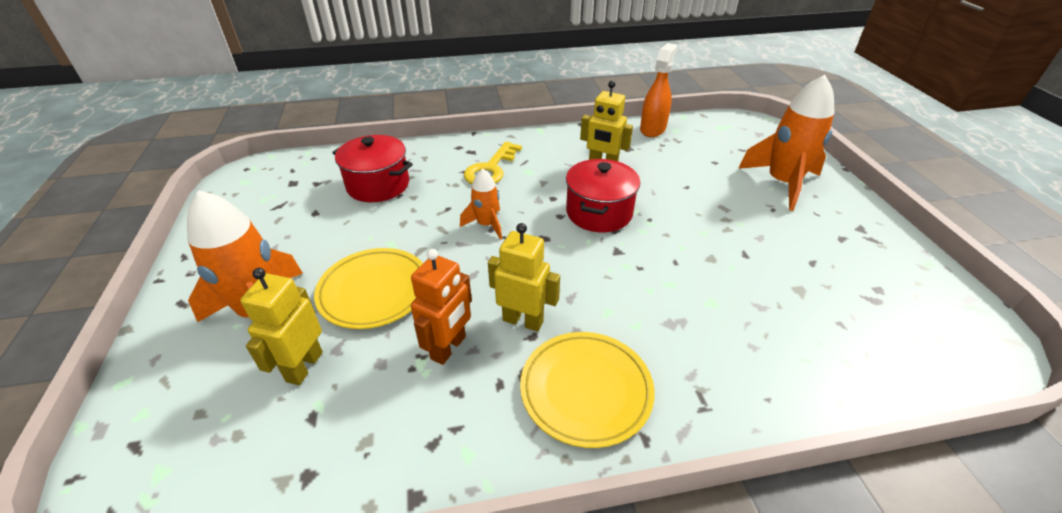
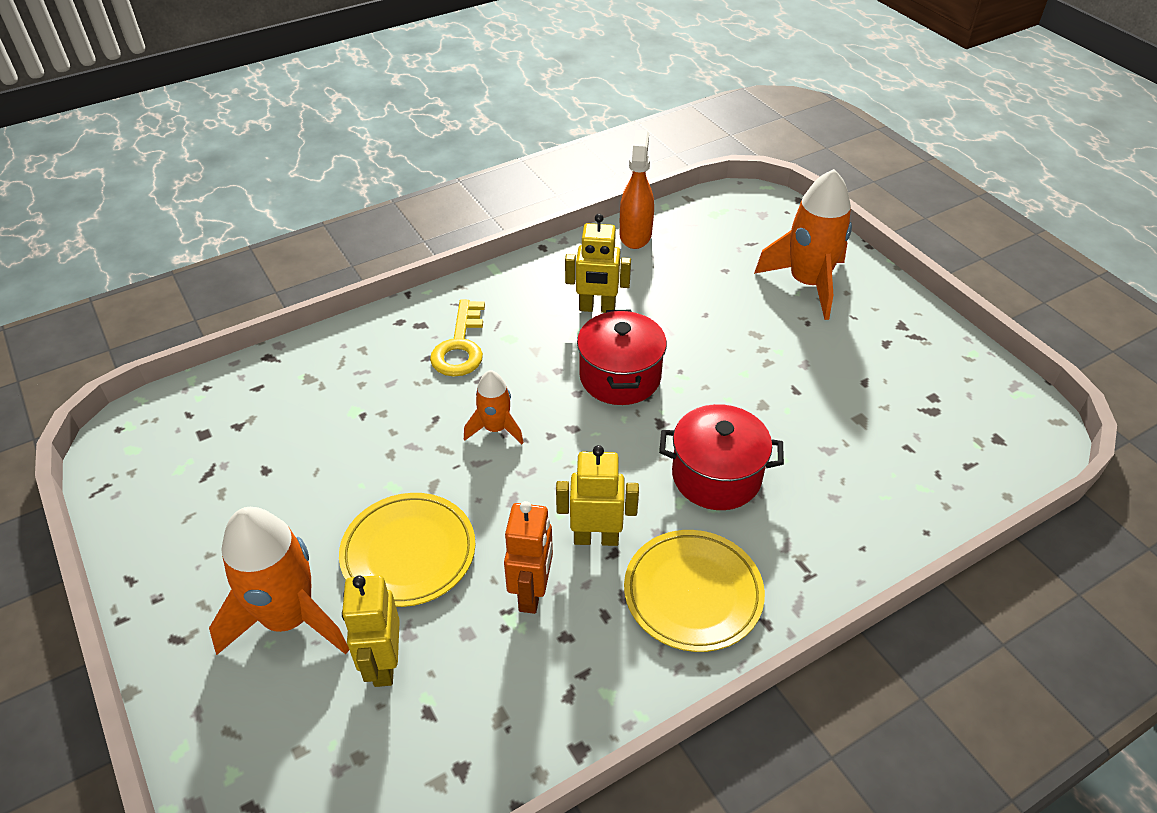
camera: 20 degrees left, 5 degrees up
(378, 185) = (325, 407): red pot -> red pot (716, 476)

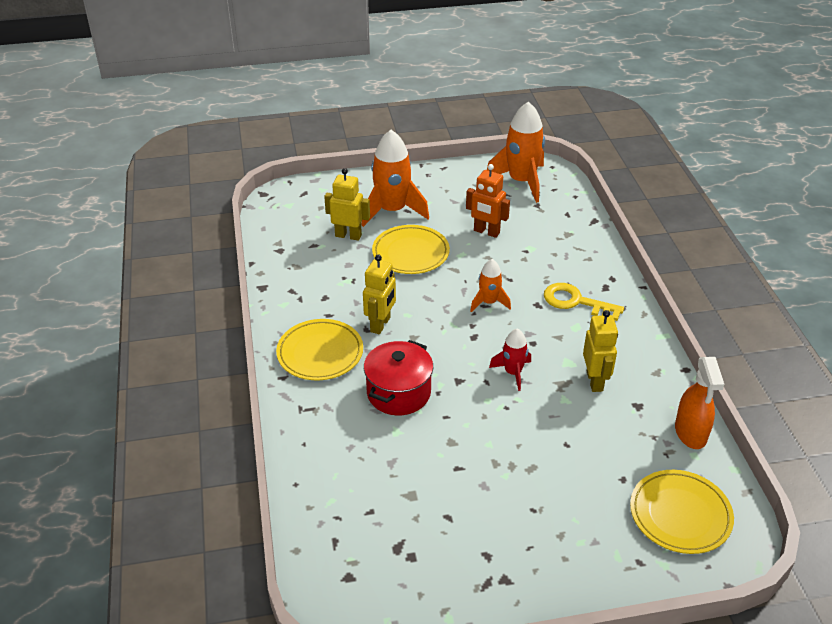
camera: 110 degrees right, 5 degrees down
(532, 593) = (358, 291): orange robot -> orange robot (486, 232)
(597, 308) = (595, 381): yellow robot -> yellow robot turned 150 degrees clockwise
(620, 377) = (513, 373): red pot -> red rocket
(635, 235) = (690, 433): orange spray bottle -> orange spray bottle turned 60 degrees clockwise
(743, 231) = (680, 514): none -> yellow plate
(807, 283) = (586, 532): orange rocket -> orange rocket (521, 181)

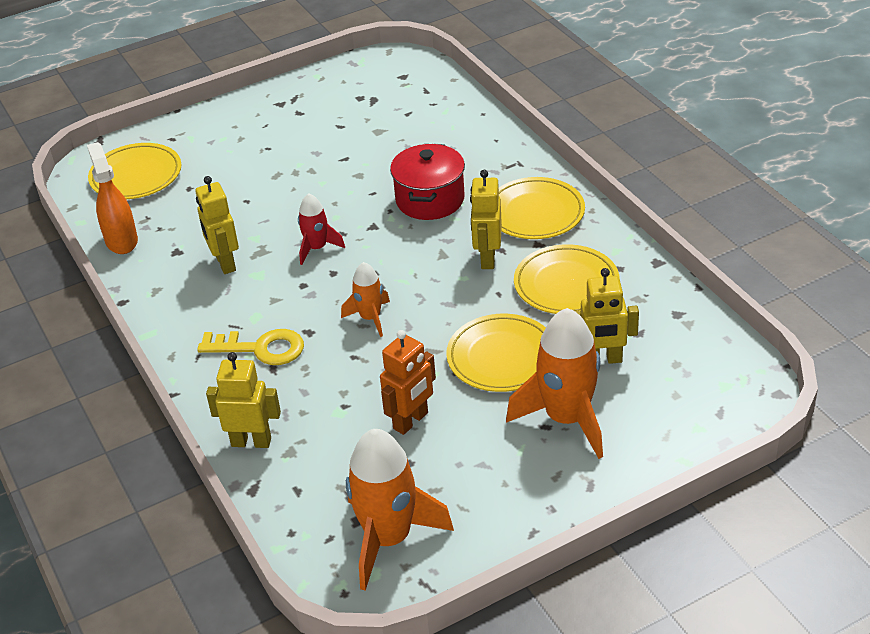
camera: 165 degrees right, 0 degrees up
(337, 289) = (566, 284): none -> yellow plate
(486, 232) = (411, 421): orange robot -> orange robot turned 120 degrees clockwise
(591, 245) = (251, 442): none -> yellow robot

